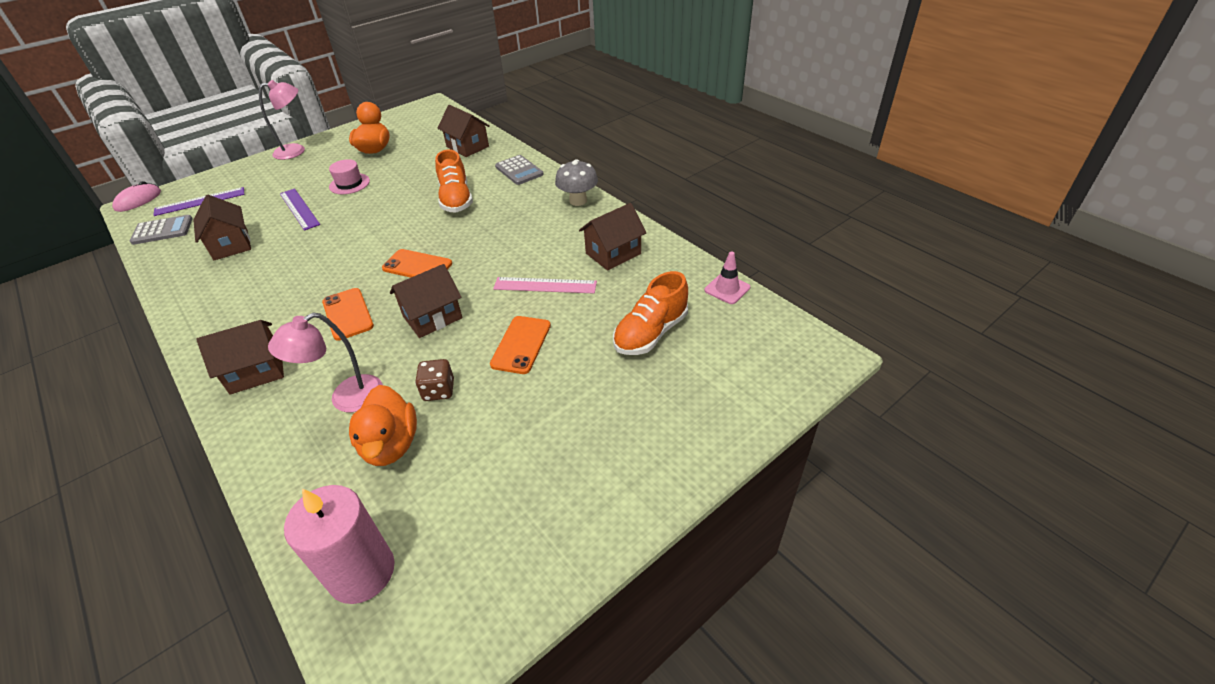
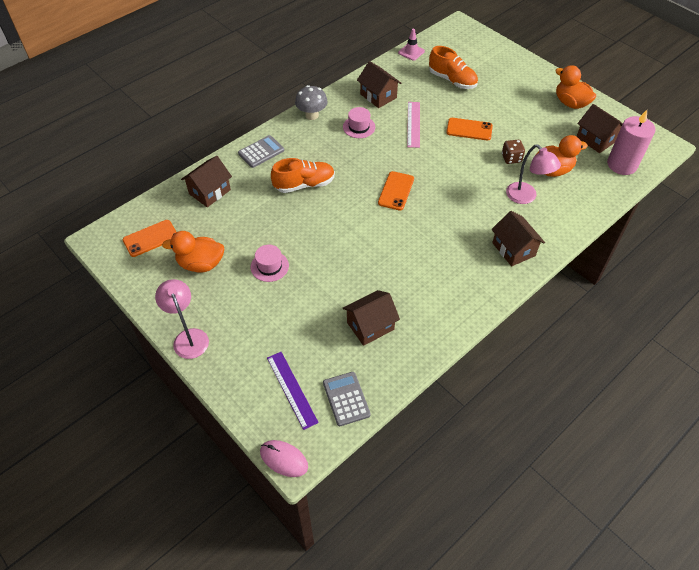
camera: 95 degrees left, 10 degrees up
(299, 209) = (312, 293): purple ruler -> none
(348, 314) = (452, 217): orange phone -> orange phone (150, 238)
(432, 317) = (450, 172): brown house -> brown house (595, 139)
(548, 237) = (359, 127): none -> pink hat
(572, 510) = (570, 103): none -> orange duck

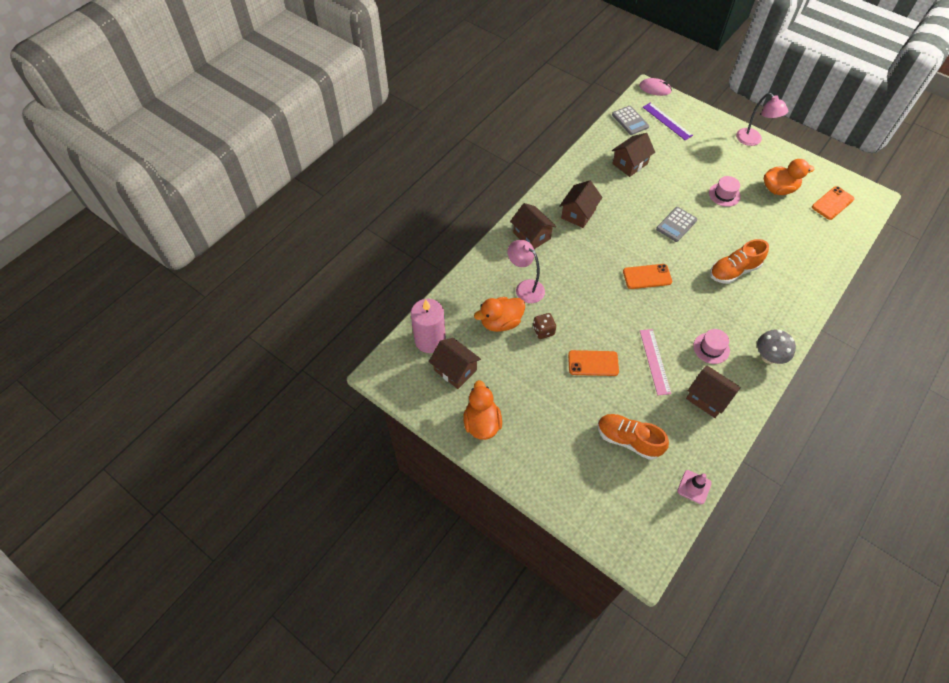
camera: 170 degrees right, 5 degrees up
(210, 192) = (814, 251): brown house -> brown house (578, 213)
(261, 152) = (794, 301): grey calculator -> grey calculator (676, 225)
(396, 191) = (647, 276): orange phone -> orange phone turned 75 degrees clockwise
(570, 103) = (482, 423): orange duck -> orange duck turned 135 degrees counterclockwise

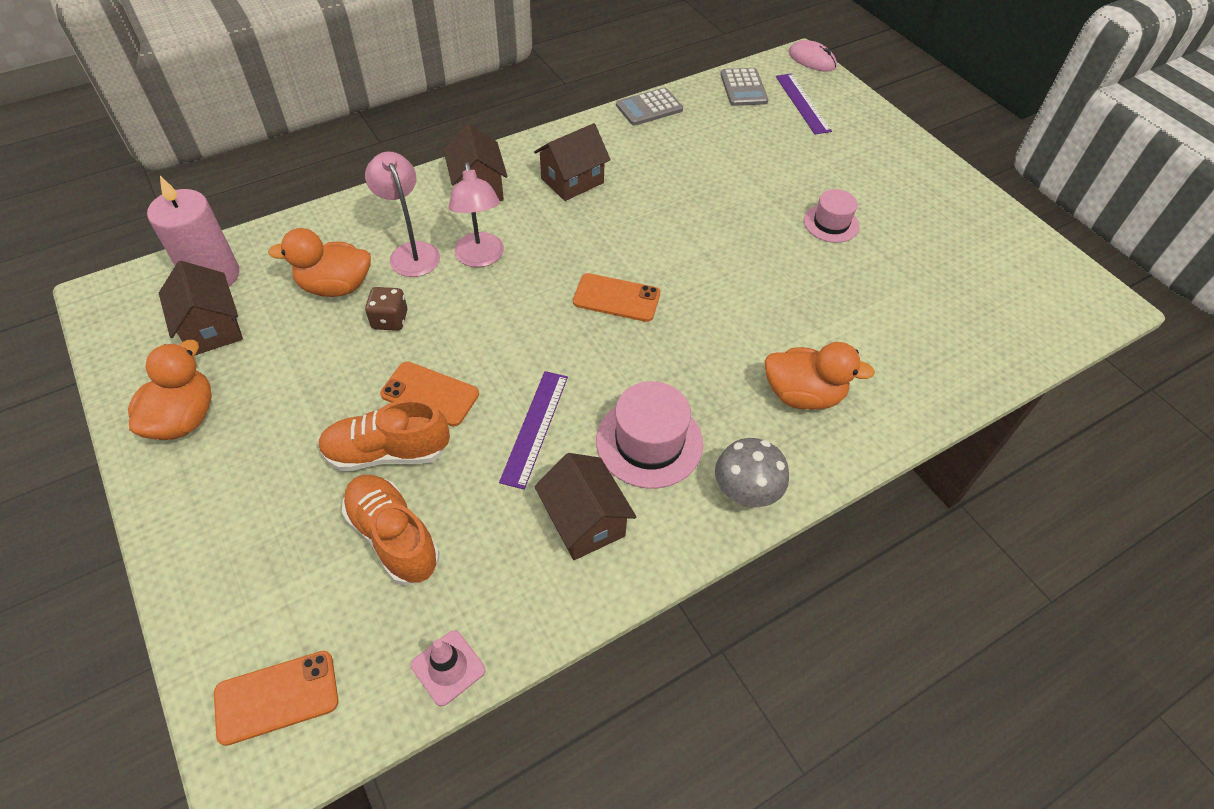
camera: 20 degrees right, 5 degrees down
(630, 164) = (703, 140): brown house -> none
(655, 361) = (535, 428): pink ruler -> purple ruler
(676, 225) = (719, 241): grey calculator -> grey calculator (649, 108)
(711, 348) = (649, 442): pink hat -> pink hat, size x1.56
(734, 271) = (772, 337): orange shoe -> orange shoe (387, 452)
(753, 140) = (930, 164): pink lamp -> pink lamp (480, 258)
(778, 189) = (933, 242): orange duck -> orange duck (803, 395)
(832, 203) = (1022, 291): orange phone -> orange phone (277, 697)

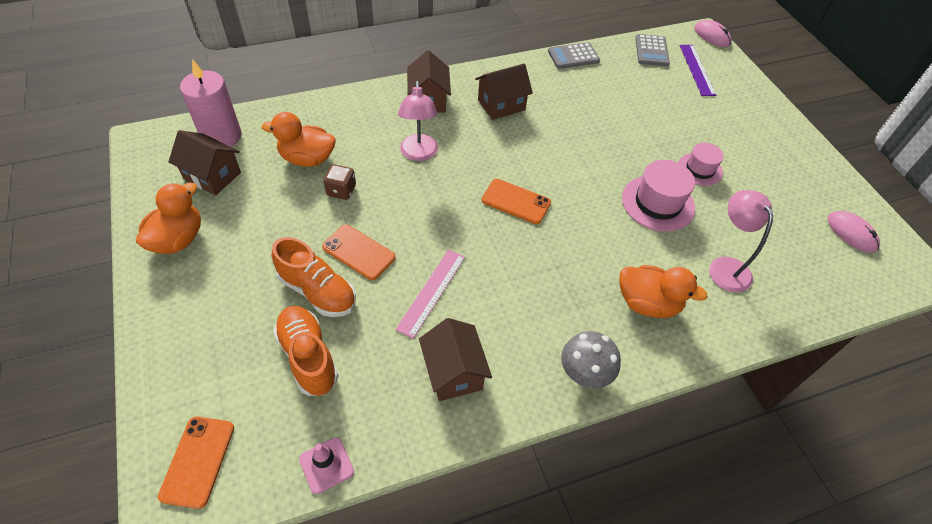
camera: 10 degrees right, 0 degrees up
(211, 328) = (212, 176): brown house -> brown house turned 45 degrees counterclockwise
(277, 697) = (198, 461): orange phone -> orange phone turned 75 degrees counterclockwise
(387, 452) = (317, 291): orange shoe -> orange shoe turned 150 degrees counterclockwise
(411, 252) = (368, 141): pink lamp -> pink lamp (725, 266)
(535, 428) = (432, 292): purple ruler -> pink ruler
(649, 442) = (517, 319): pink hat -> pink hat (658, 203)
(1021, 271) = (851, 233): none -> pink mouse

